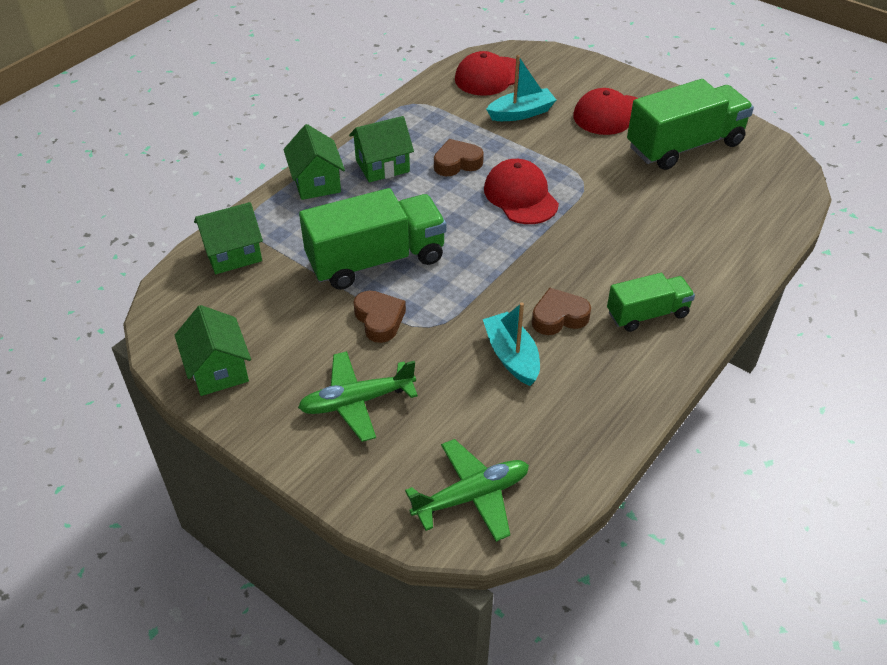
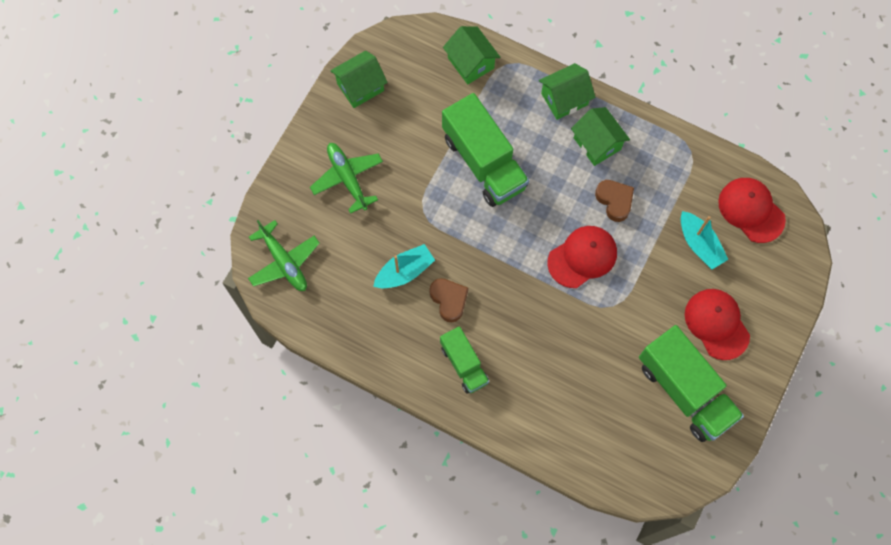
camera: 80 degrees right, 25 degrees up
(379, 320) = (423, 177): brown heart -> none

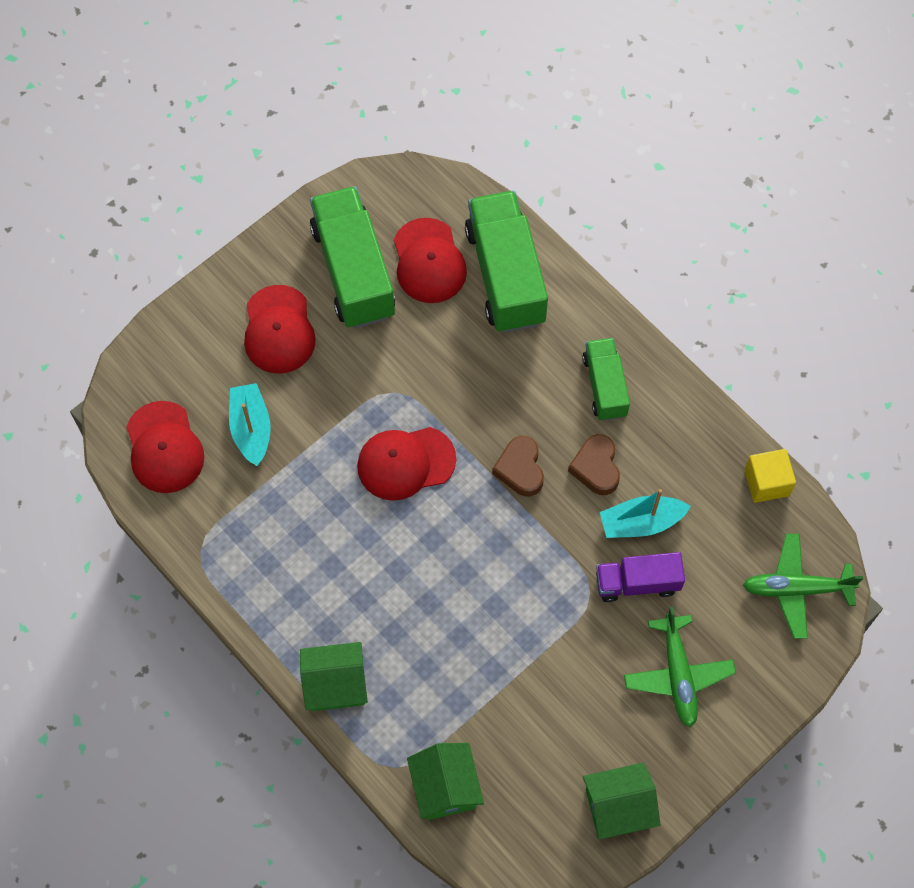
camera: 160 degrees left, 5 degrees down
(284, 262) = (796, 589): green plane -> green plane turned 75 degrees counterclockwise
(325, 331) = (766, 482): none -> yellow cube
(393, 229) = (637, 583): none -> purple truck
(484, 162) = (483, 632): green truck -> green truck (505, 276)
(597, 143) = (319, 604): green house -> none
(614, 201) = (332, 519): brown heart -> brown heart (520, 469)
(632, 419) = (429, 261): none -> red cap

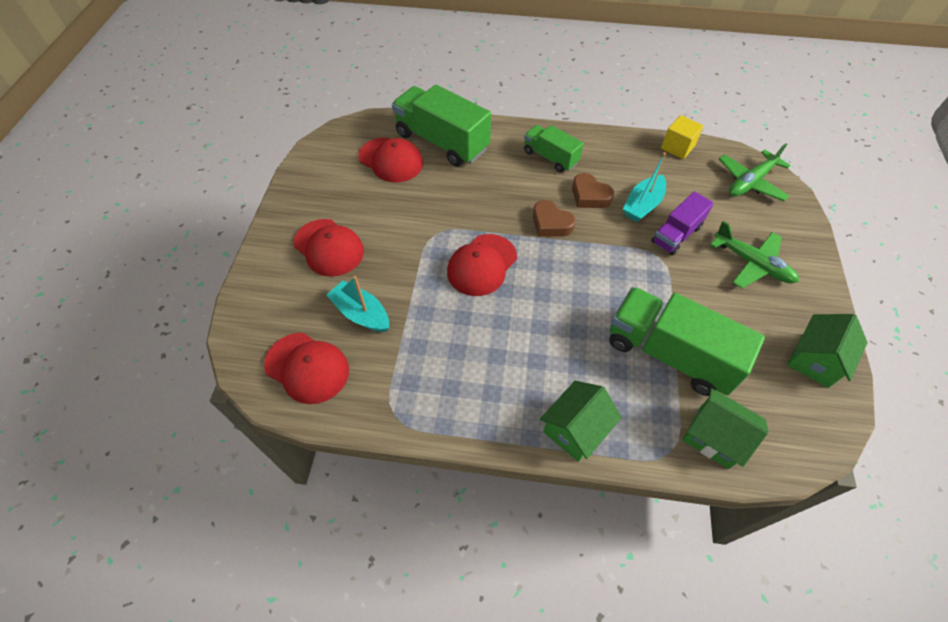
camera: 40 degrees left, 10 degrees down
(353, 271) = (349, 190): green truck -> green truck (669, 353)

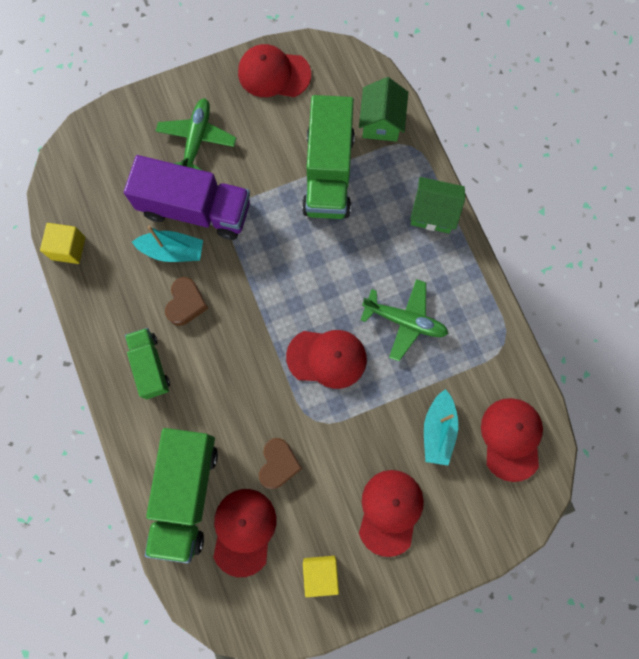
camera: 120 degrees left, 20 degrees up
(326, 188) = (320, 573): none -> yellow cube
(550, 157) = (150, 366): green truck -> green truck turned 150 degrees clockwise
(551, 223) = (243, 322): brown heart -> brown heart (278, 464)
(676, 234) = (195, 209): purple truck -> purple truck, size x1.75
(750, 182) = (88, 167): green plane -> green plane (405, 321)
(814, 360) = (273, 74): green house -> red cap

